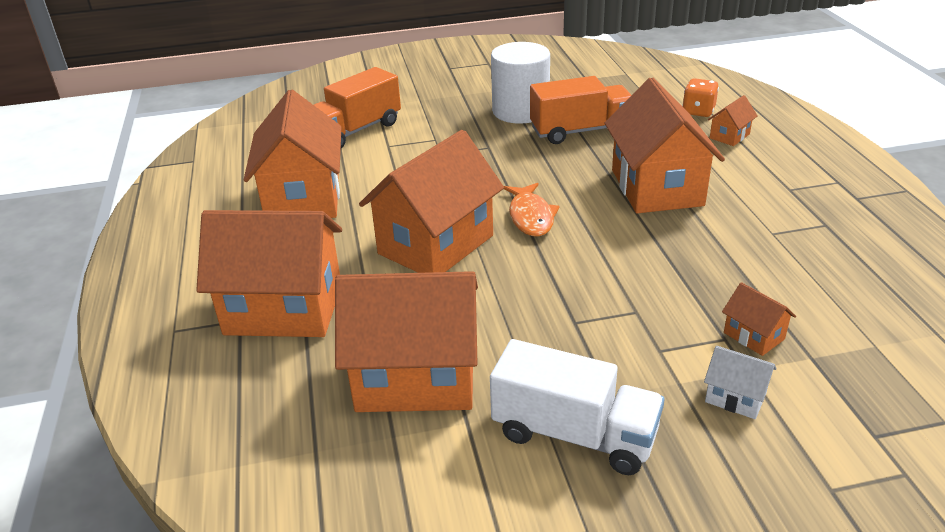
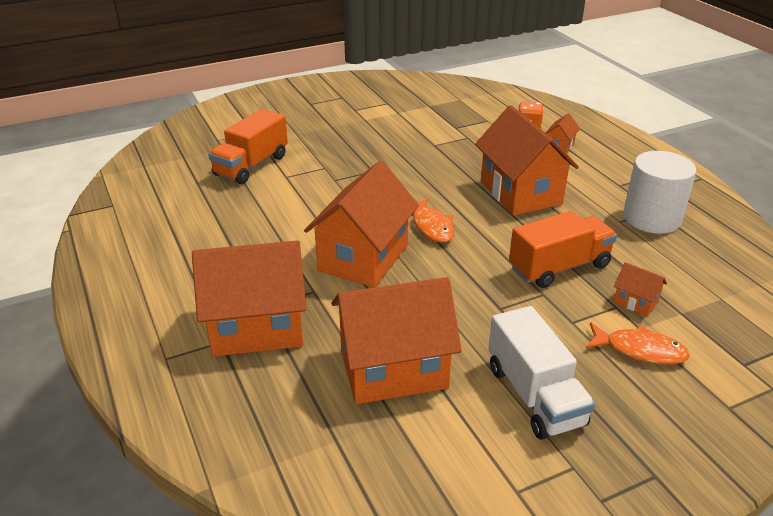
camera: 15 degrees left, 0 degrees up
(303, 198) = (231, 229): orange house -> none
(520, 111) = (386, 137): white cylinder -> white cylinder (651, 218)
(574, 434) = (534, 395): white truck -> white truck turned 60 degrees clockwise
(580, 131) = (442, 151): orange truck -> orange truck (559, 267)
(735, 397) = (640, 350): white house -> orange fish

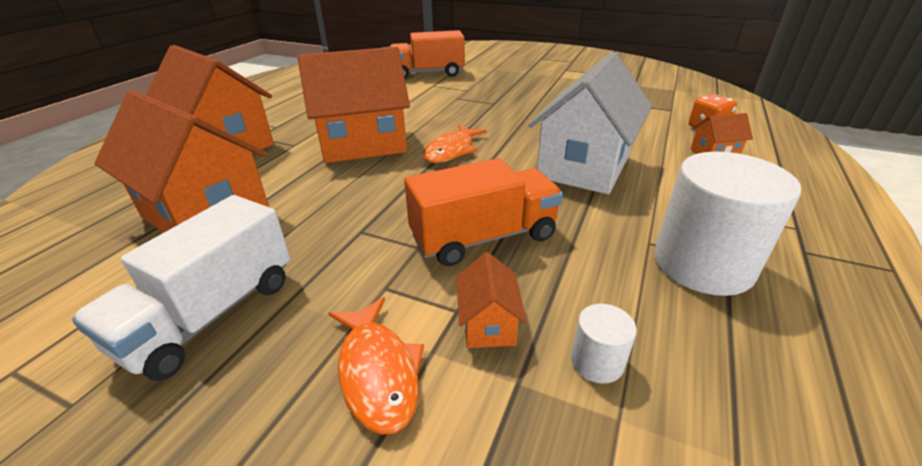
camera: 50 degrees right, 0 degrees up
(520, 193) = (584, 166): orange house -> white house
(559, 267) = (483, 237): orange truck -> orange truck turned 45 degrees counterclockwise
(687, 285) = (597, 361): none -> white cylinder

